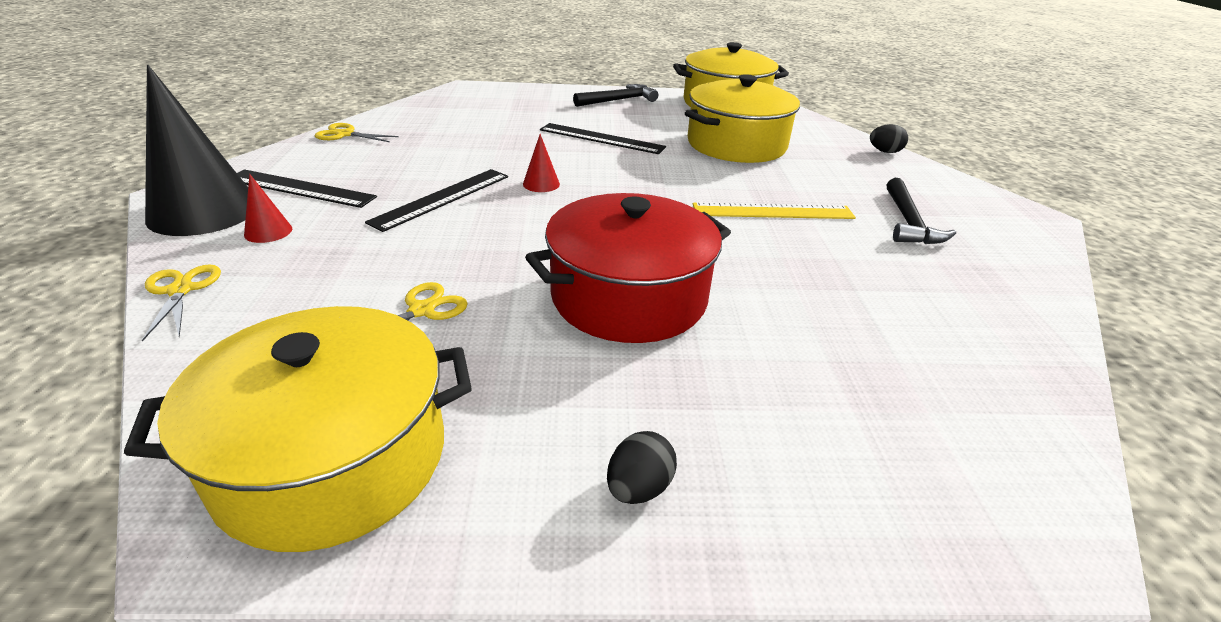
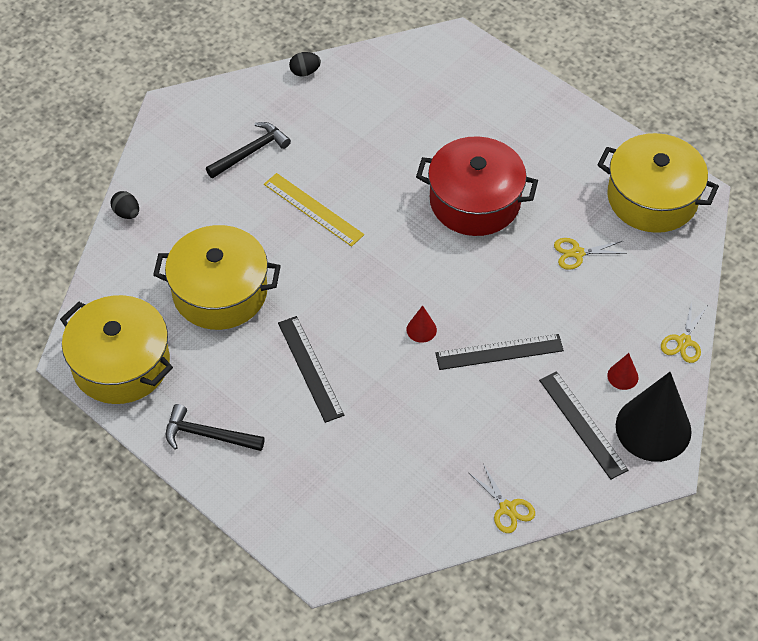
camera: 135 degrees left, 20 degrees up
(638, 488) = (561, 125): black egg -> black egg (305, 72)

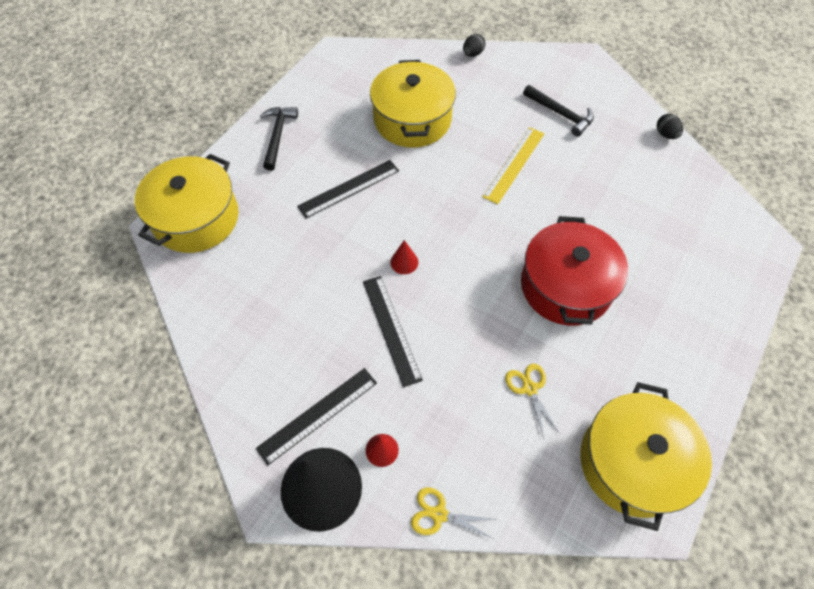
camera: 80 degrees right, 5 degrees up
(121, 364) = (335, 77): yellow pot -> yellow pot (196, 218)
(507, 508) = (220, 356): yellow scissors -> none

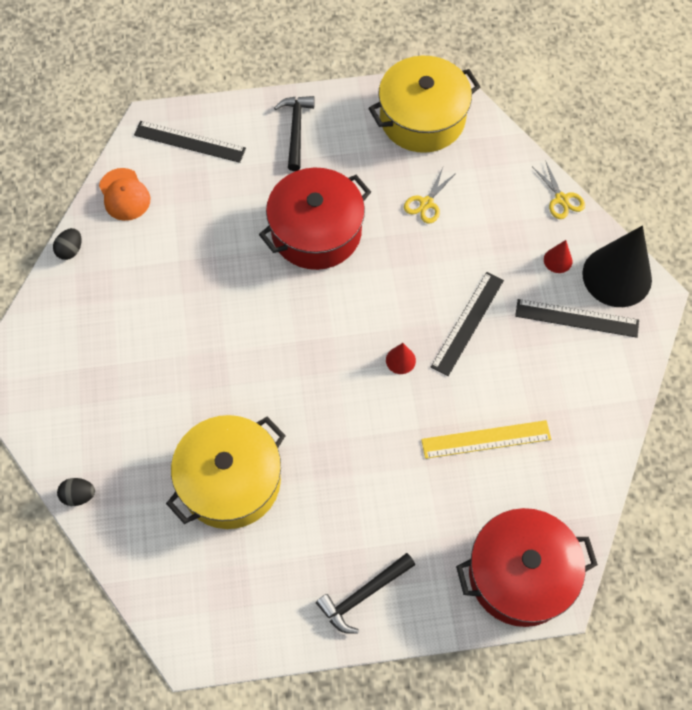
camera: 130 degrees left, 5 degrees up
(196, 218) = (520, 574): yellow pot -> red pot
(349, 188) = (366, 468): black ruler -> black ruler (189, 142)
(514, 164) = (215, 349): yellow ruler -> yellow ruler (486, 439)
(560, 114) = (111, 351): black hammer -> black hammer (296, 130)
(698, 188) = (124, 195): none -> orange cap

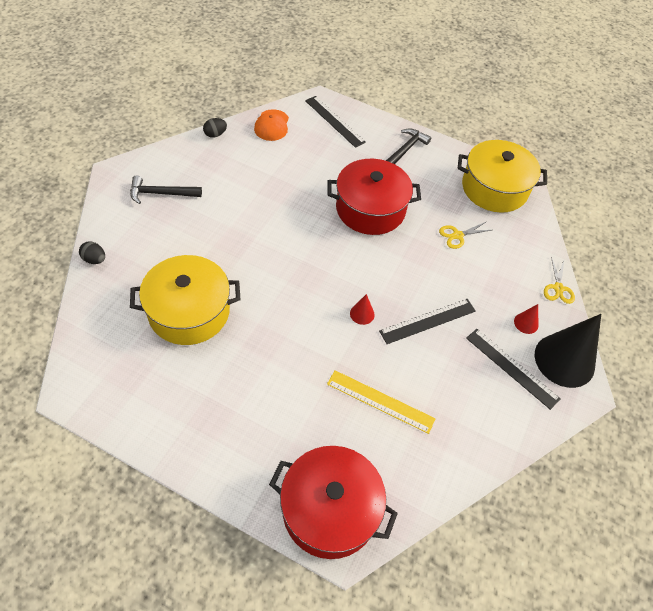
camera: 30 degrees right, 10 degrees down
(363, 595) = (208, 441): black hammer -> black hammer (161, 193)

